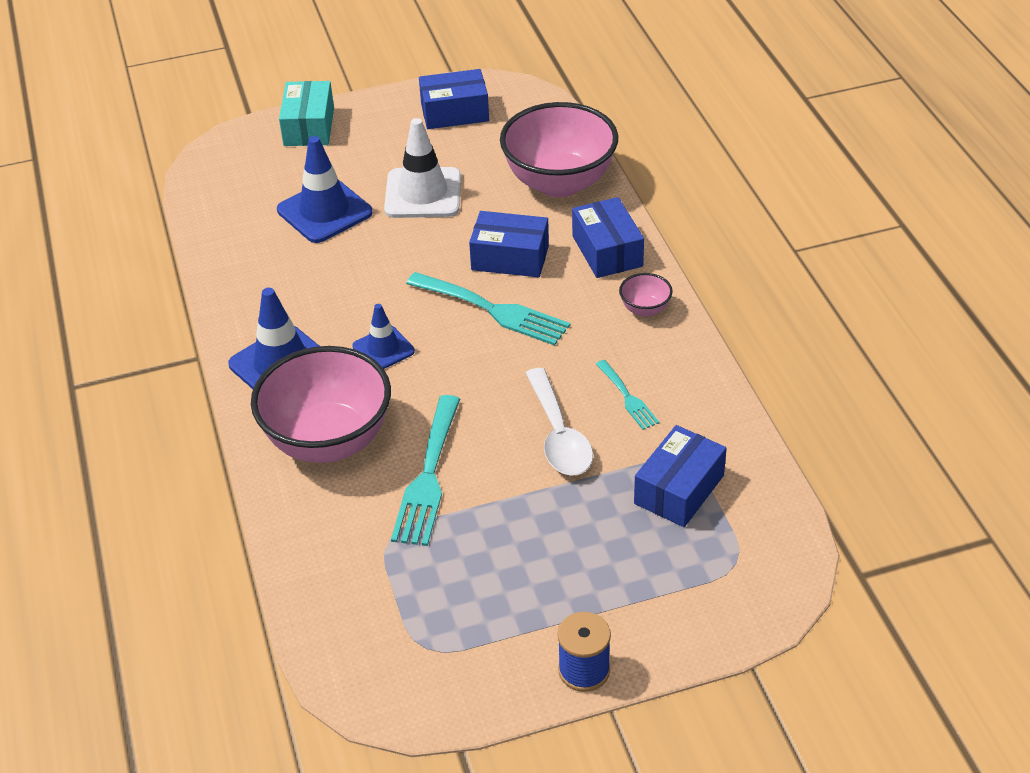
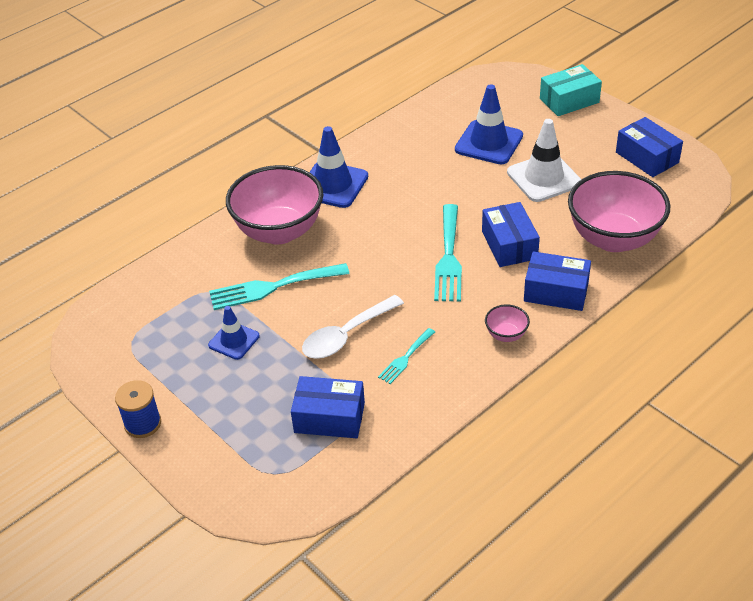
camera: 65 degrees right, 0 degrees up
(383, 349) = (375, 221): blue traffic cone -> blue traffic cone (234, 341)
(607, 251) = (556, 292): blue box -> blue box turned 60 degrees clockwise

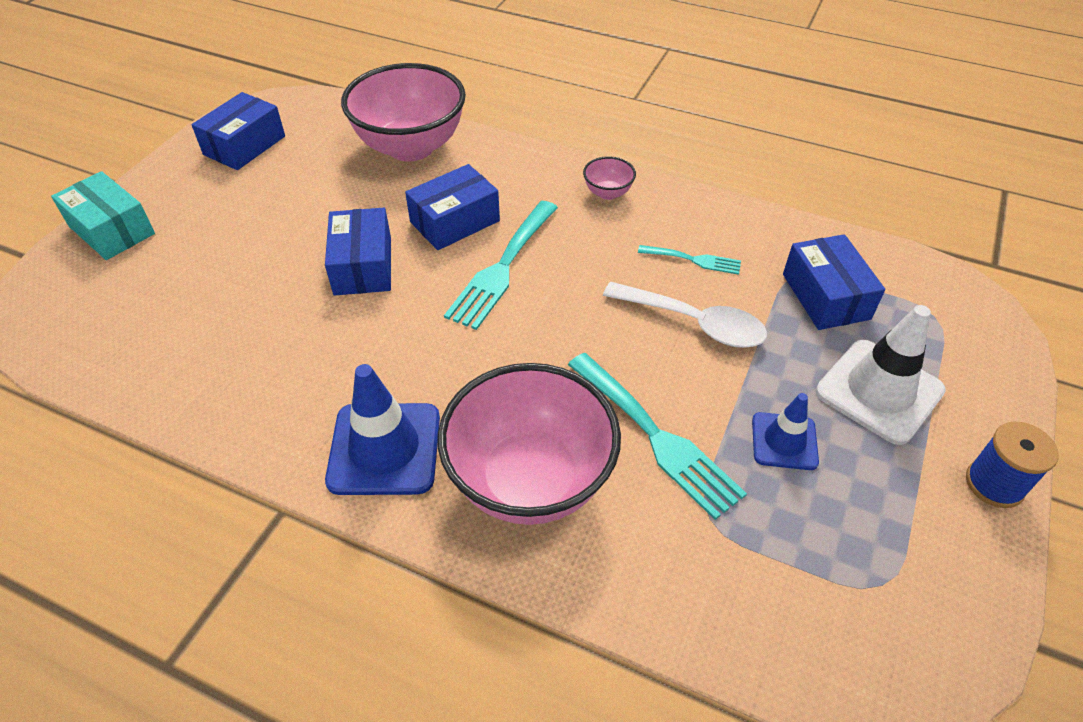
camera: 115 degrees left, 5 degrees up
(448, 257) = (502, 268): turquoise fork -> turquoise fork turned 135 degrees clockwise
(489, 143) = (231, 289): blue traffic cone -> none
(544, 178) = (307, 219): white traffic cone -> white traffic cone (879, 391)
(556, 292) = (520, 171): blue box -> blue box (363, 266)

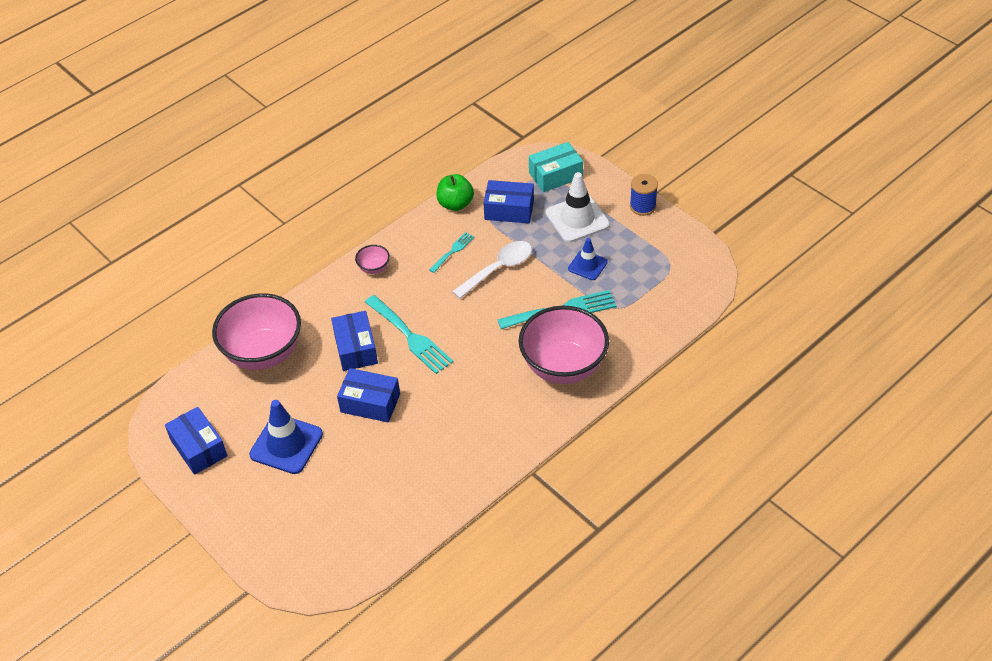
camera: 65 degrees left, 0 degrees up
(112, 230) = (252, 536): turquoise box -> turquoise box (555, 175)
(384, 449) = (516, 420): blue traffic cone -> blue traffic cone (286, 444)
(787, 233) = (455, 204): none -> green apple

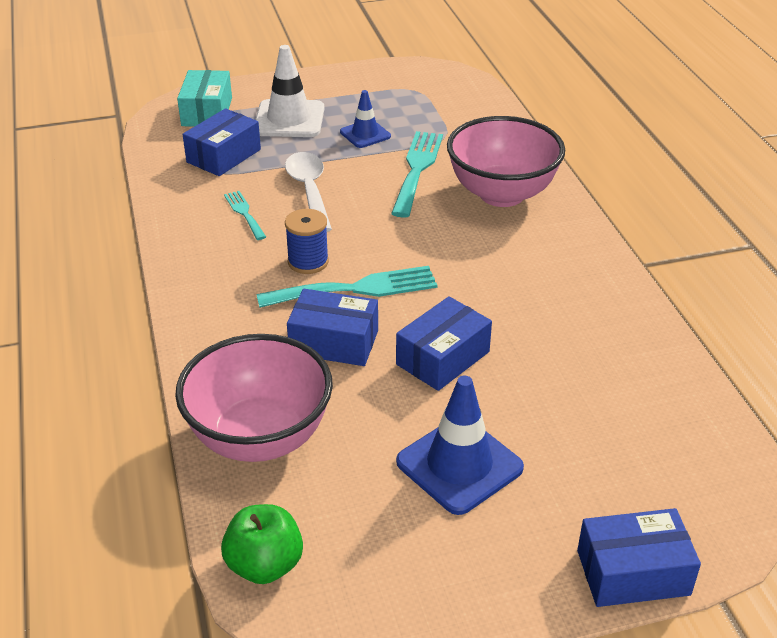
camera: 65 degrees left, 10 degrees down
(198, 448) = (395, 575): blue box -> blue box (633, 573)
(374, 268) = (204, 283): pink bowl -> none
(455, 204) = (168, 188): green apple -> green apple (265, 565)
(642, 206) = (315, 79): blue spool -> blue spool (308, 262)

